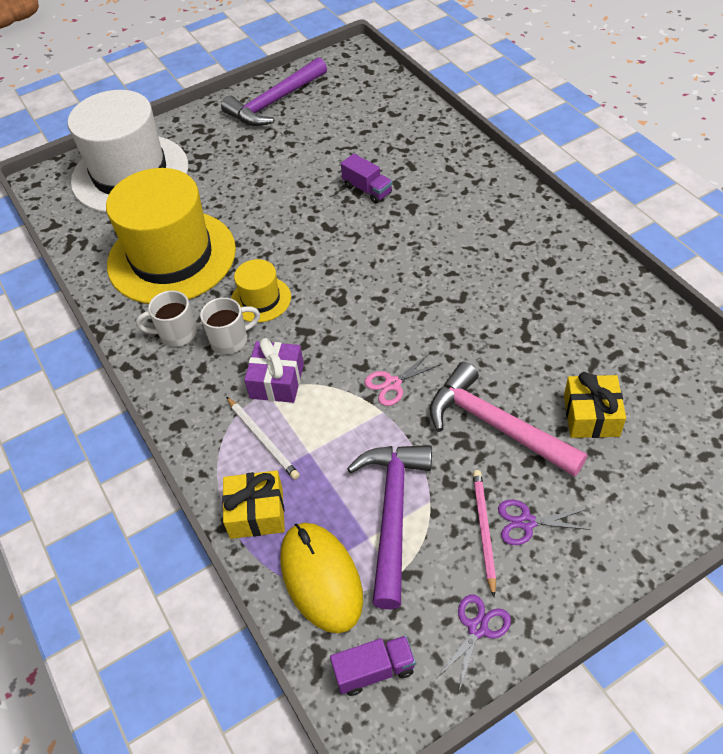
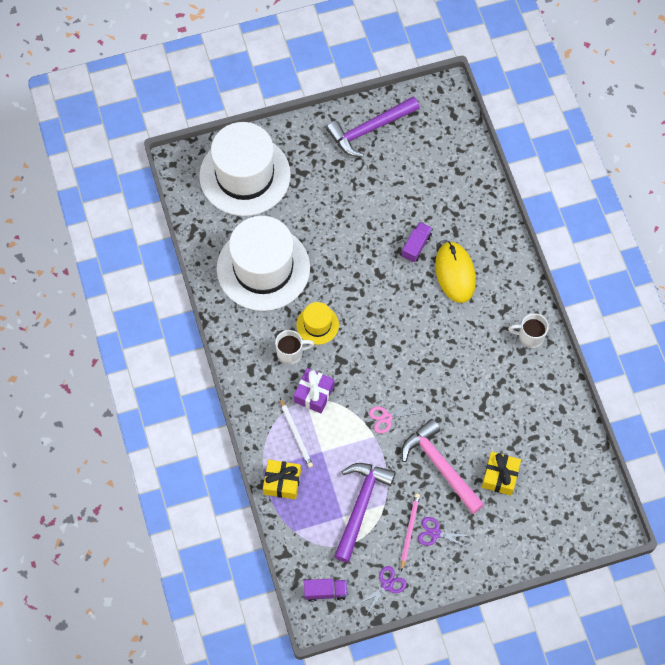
camera: 10 degrees right, 15 degrees up
(172, 257) = (263, 268): yellow hat -> white hat
(176, 334) = (256, 337): white mug -> white mug (530, 336)
(321, 578) = (310, 533): yellow mouse -> yellow mouse (455, 273)
(367, 189) = (416, 246): purple truck -> purple truck turned 120 degrees counterclockwise

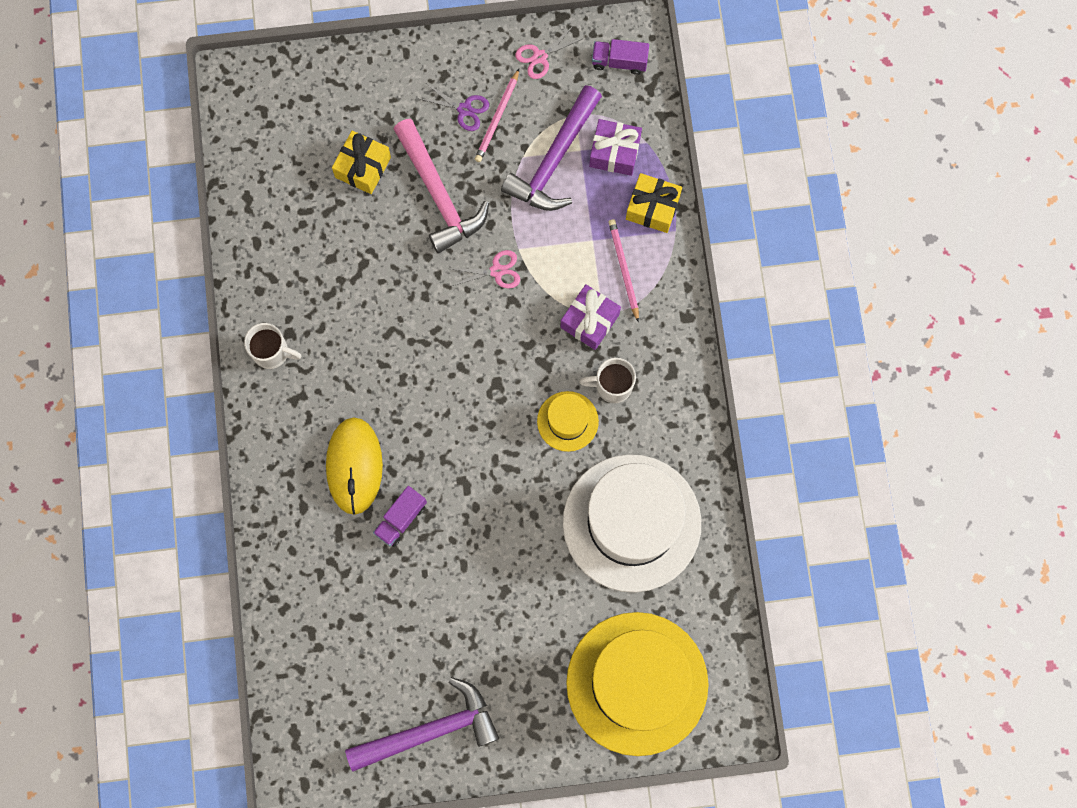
camera: 170 degrees left, 10 degrees up
(245, 175) = (637, 683): white hat -> yellow hat
(296, 434) = (623, 269): white pencil -> pink pencil
(317, 519) = (614, 152): none -> purple gift
(387, 585) = (540, 57): purple scissors -> pink scissors

